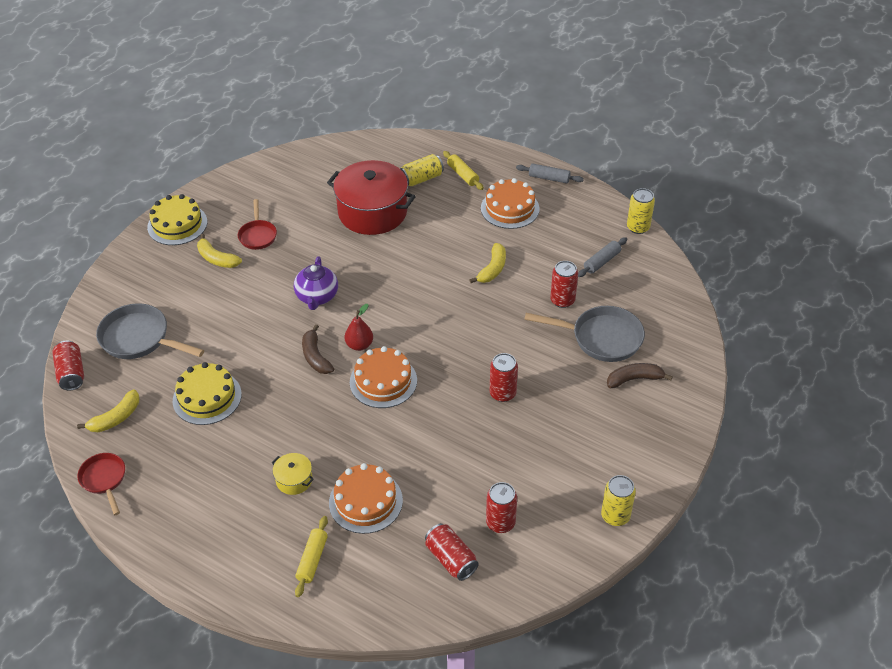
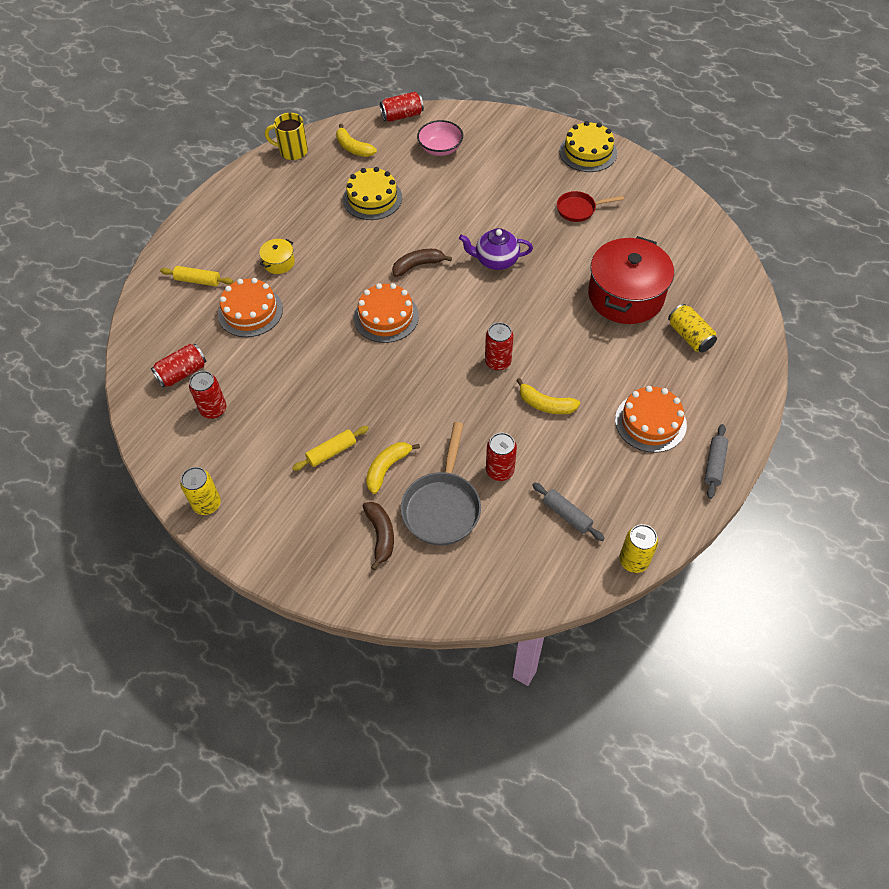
camera: 90 degrees right, 10 degrees up
(104, 480) = (292, 151): red pan -> yellow mug
(139, 339) = (440, 148): grey pan -> pink bowl
(217, 259) = (543, 184): yellow banana -> yellow banana (387, 468)
(359, 345) = (432, 296): red pear -> none
(463, 175) = (704, 375): yellow rolling pin -> yellow rolling pin (331, 452)
(502, 393) = (366, 412): red can -> red can (498, 362)

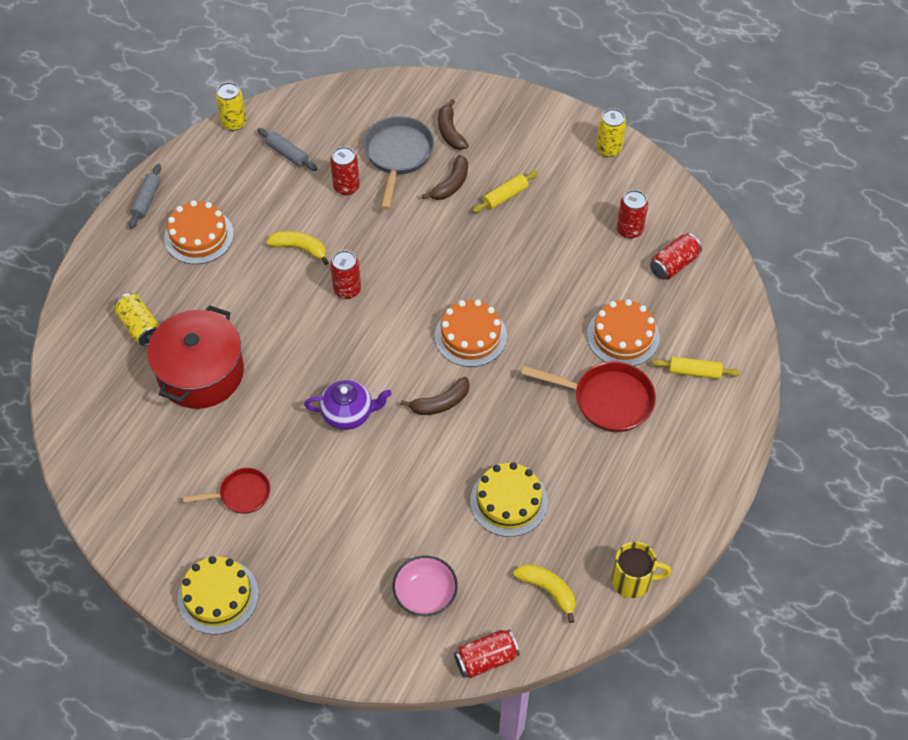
camera: 175 degrees right, 0 degrees up
(279, 262) = (606, 400): yellow pot -> red pan
(387, 468) = (451, 184): yellow banana -> brown banana

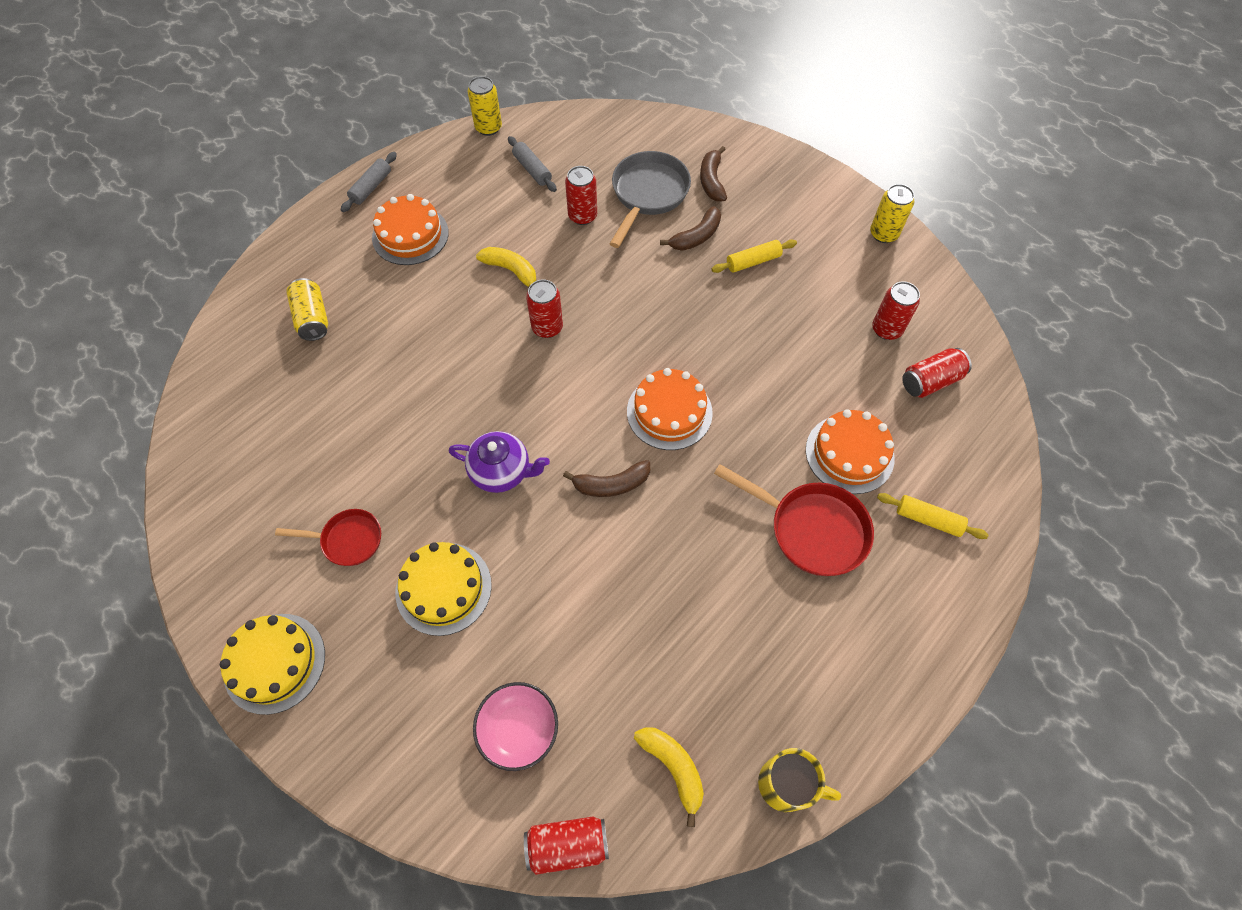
camera: 15 degrees right, 5 degrees up
(201, 373) = (357, 384): red pot -> none
(508, 501) = (657, 631): yellow cake -> yellow cake (443, 588)

